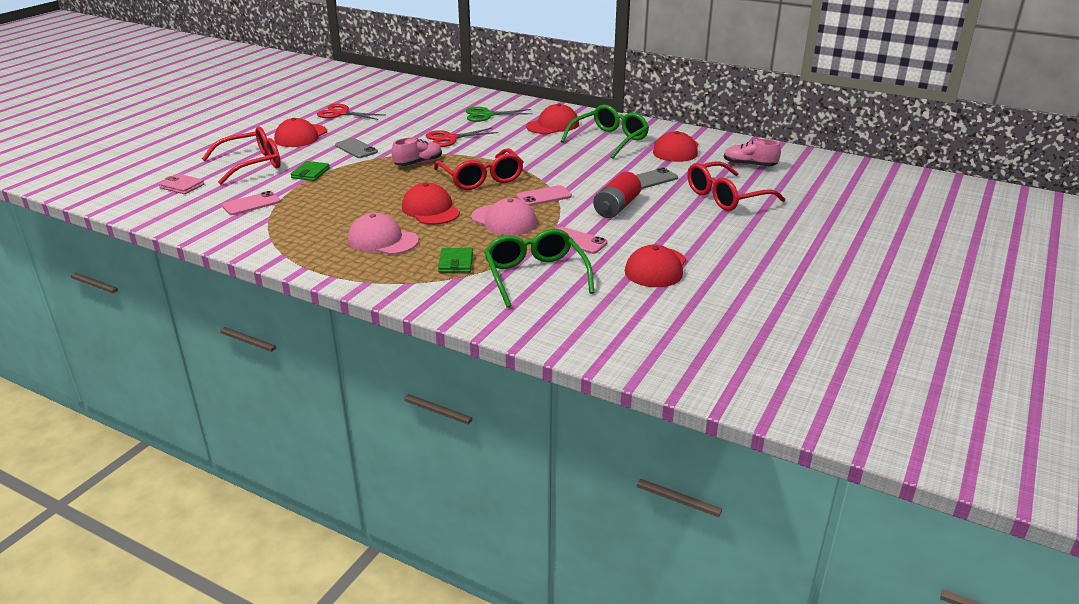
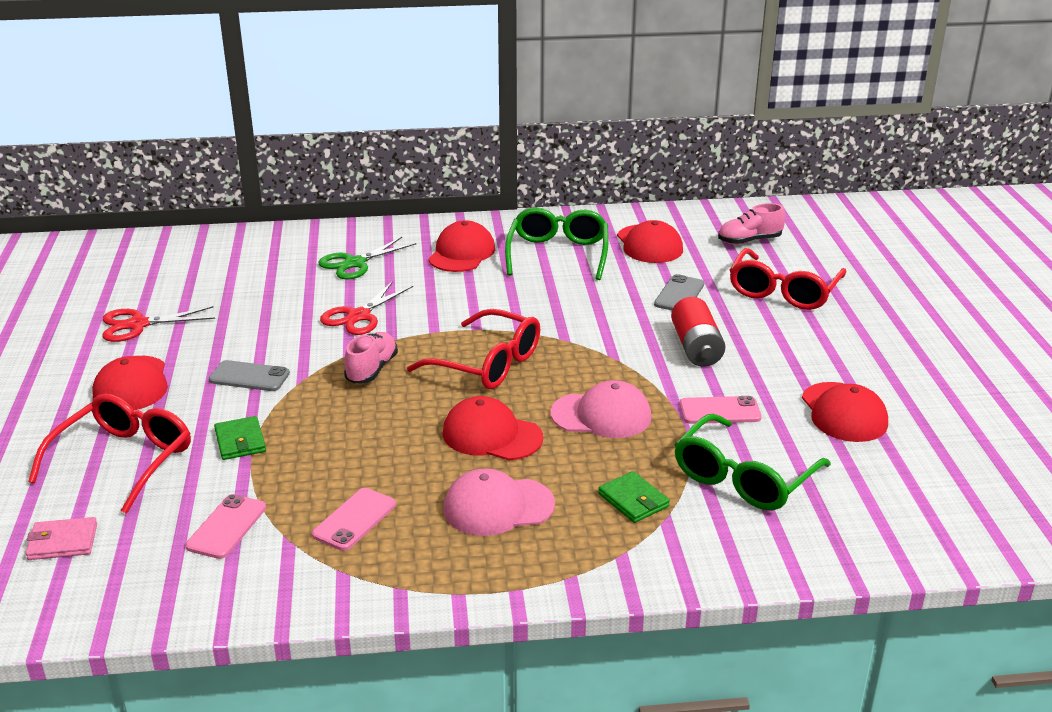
camera: 35 degrees left, 0 degrees up
(535, 276) = (743, 478): green glasses -> green glasses turned 90 degrees counterclockwise
(544, 196) = (597, 362): pink phone -> pink phone (354, 520)

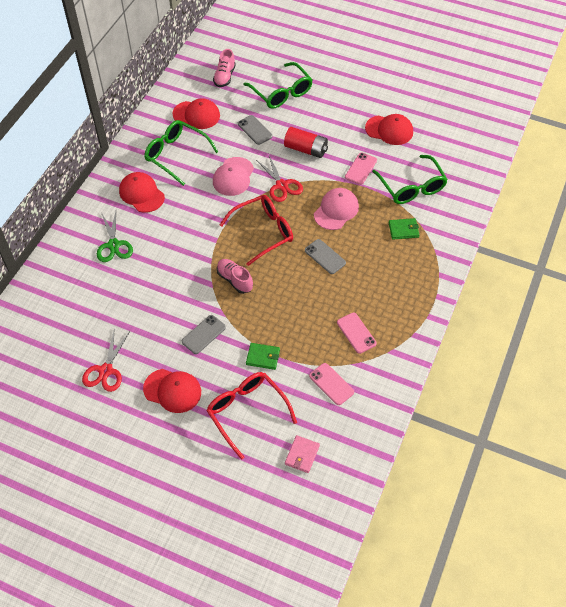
camera: 60 degrees left, 25 degrees up
(358, 316) = (176, 265): red scissors -> red scissors (281, 185)
(492, 435) = (325, 257): red cap -> grey phone
(498, 507) = (379, 277): pink cap -> pink cap (233, 176)
(783, 292) = (281, 93): red glasses -> green glasses

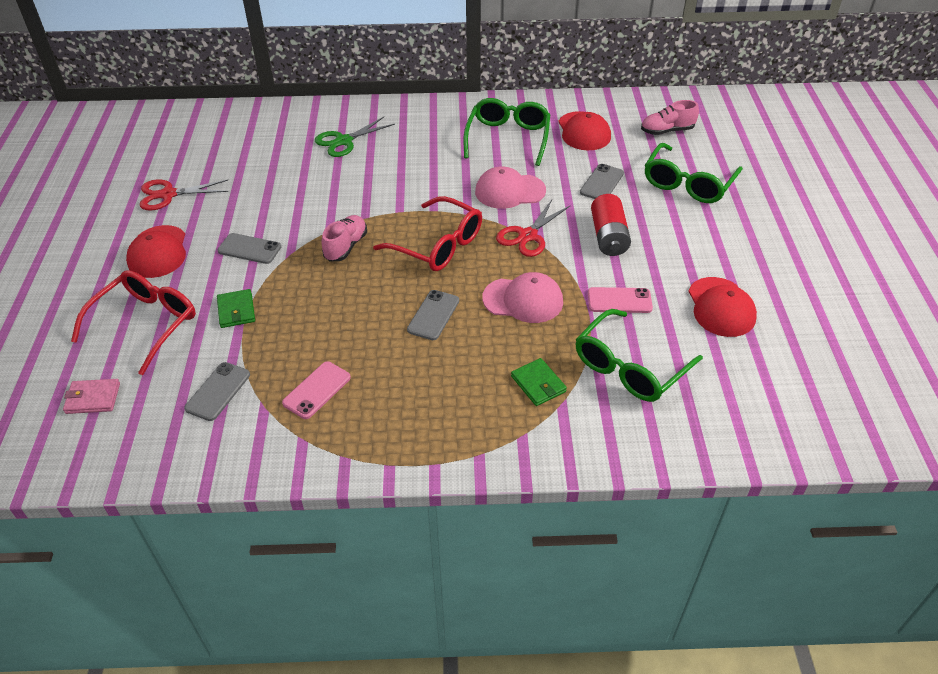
camera: 65 degrees right, 10 degrees down
(141, 194) = (430, 134): red cap -> none
(331, 384) = (218, 391): pink phone -> grey phone

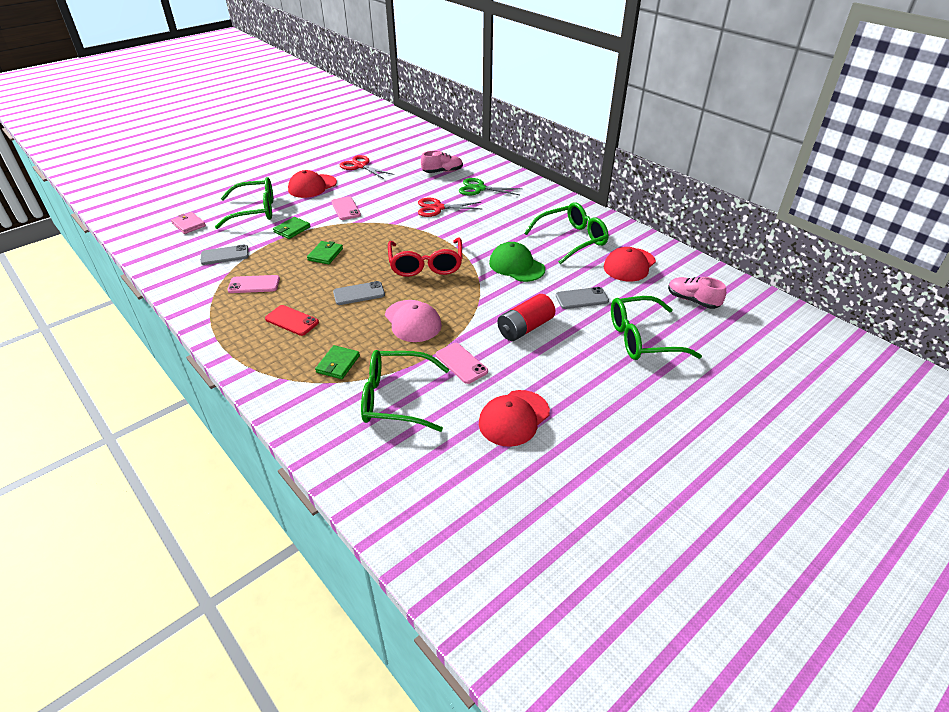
camera: 50 degrees right, 5 degrees down
(146, 324) = (255, 211): red glasses -> green glasses
(249, 249) = (346, 208): grey phone -> pink phone
(326, 307) = (325, 254): none -> green wallet
(346, 246) = (385, 235): pink shoe -> pink shoe (442, 172)
(425, 387) = (292, 320): none -> red phone
(510, 191) = (516, 266): pink cap -> green cap
(527, 236) = (480, 293): red scissors -> red scissors (437, 208)

